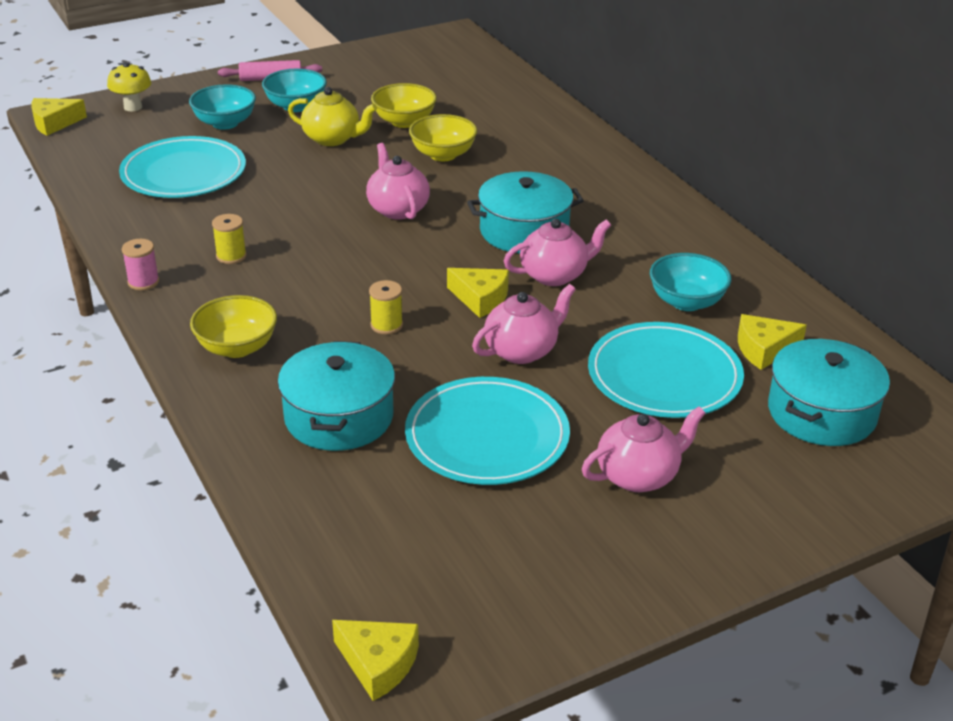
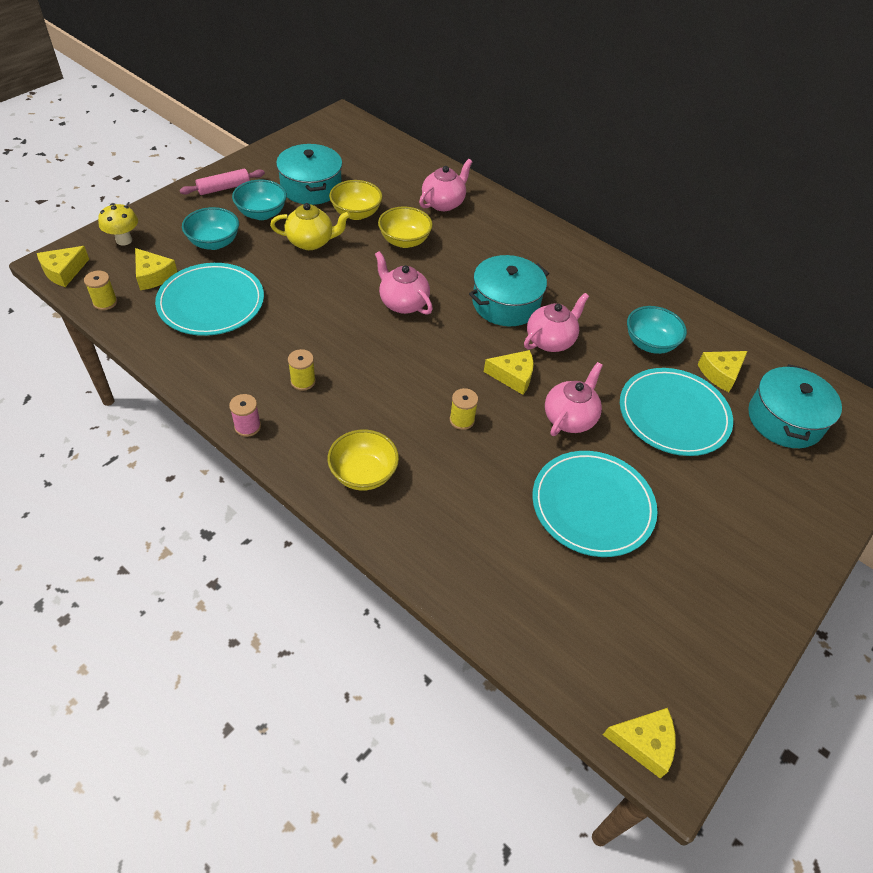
camera: 25 degrees left, 15 degrees up
(76, 154) = (105, 302): none -> yellow spool
(141, 141) = (153, 275): none -> yellow cheese
(339, 417) = (480, 520): turquoise pot -> turquoise pot (311, 187)
(639, 476) = (709, 510): pink teapot -> pink teapot (443, 203)

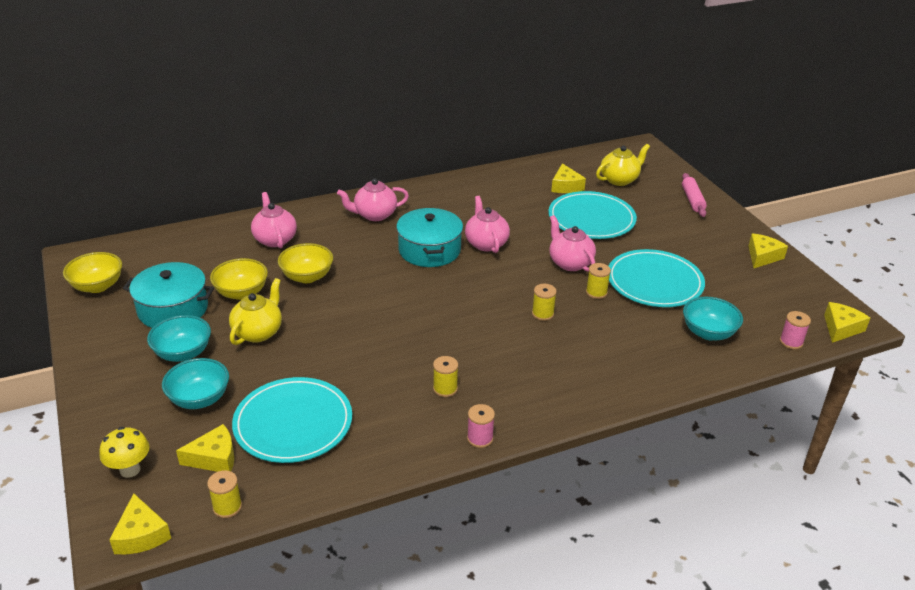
camera: 60 degrees left, 15 degrees down
(224, 188) = (112, 369): pink rolling pin -> pink rolling pin (692, 200)
(363, 473) = (571, 383): yellow bowl -> yellow bowl (97, 286)
(403, 303) = (388, 302): pink teapot -> pink teapot (374, 215)
(513, 376) = (512, 274): yellow cheese -> yellow cheese (762, 256)
(532, 455) = (596, 292): none -> yellow spool
(570, 681) = (791, 342): none -> pink spool
(650, 343) = (518, 202): turquoise bowl -> turquoise bowl (708, 333)
(784, 419) = (619, 180): turquoise pot -> yellow teapot

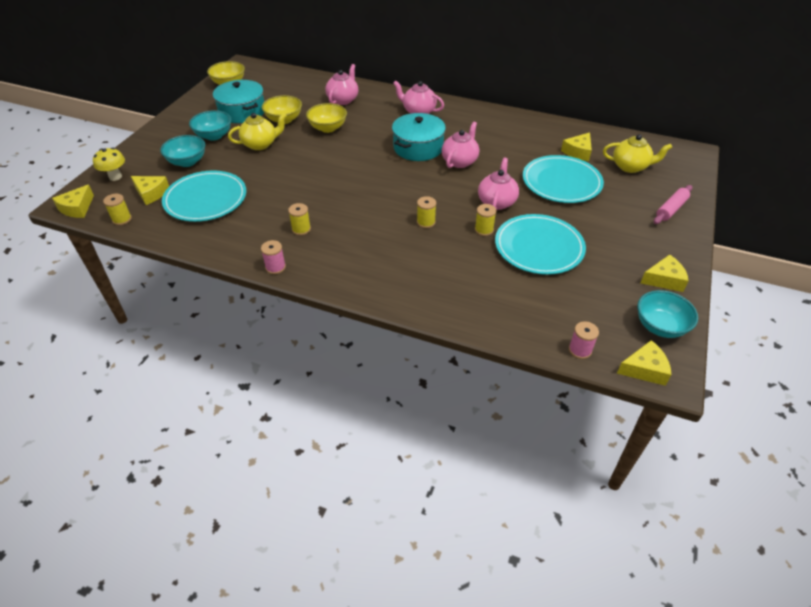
camera: 45 degrees right, 10 degrees up
(708, 333) = (522, 302): turquoise bowl -> turquoise bowl (660, 326)

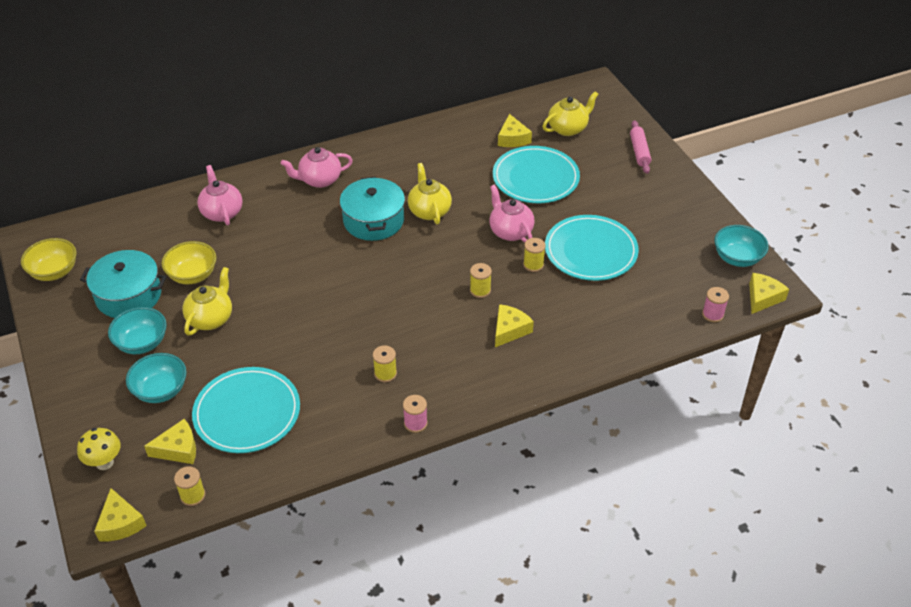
camera: 45 degrees left, 0 degrees up
(328, 128) = (255, 255): yellow bowl -> none
(460, 161) = (429, 211): pink teapot -> yellow teapot
(664, 279) = (700, 218): yellow cheese -> yellow cheese (509, 330)

